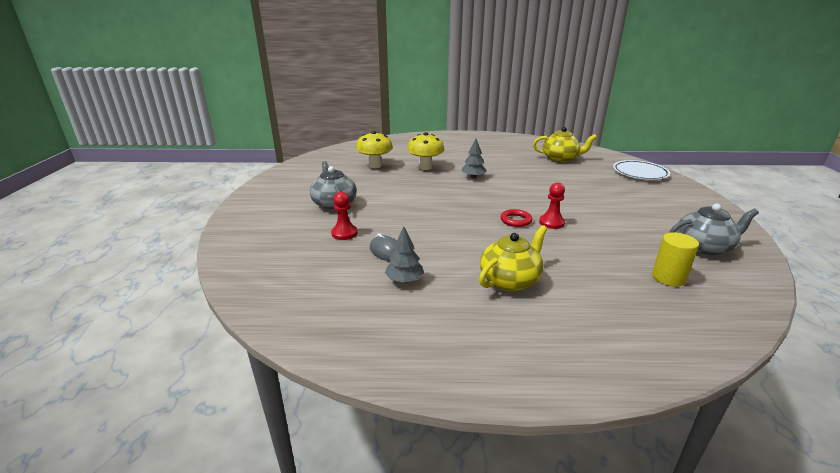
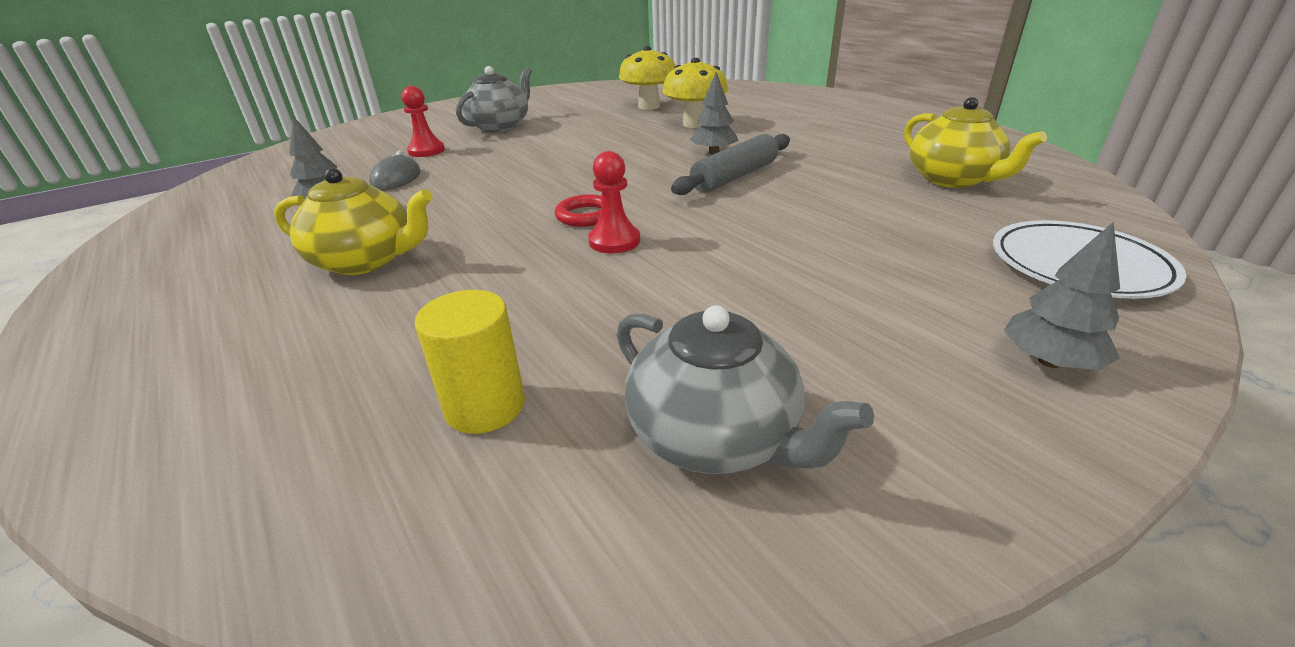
camera: 55 degrees right, 5 degrees up
(509, 183) = (734, 176): none -> grey rolling pin
(688, 198) = (1049, 361): none -> grey tree

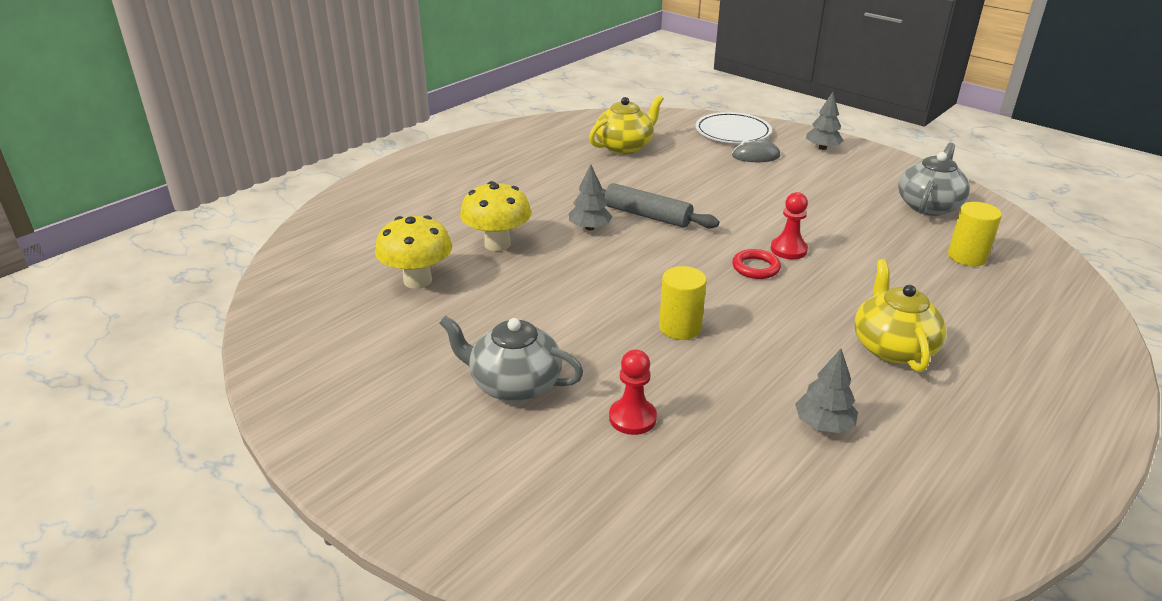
camera: 105 degrees left, 0 degrees up
(396, 179) = (732, 404): grey mouse -> grey mouse (755, 156)
(512, 172) = (680, 327): none -> yellow cylinder

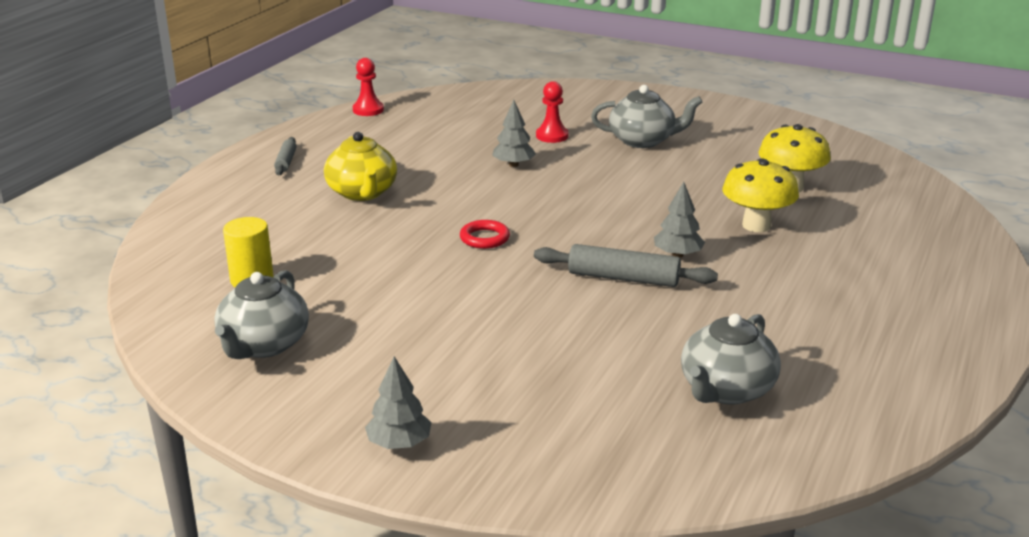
camera: 165 degrees right, 5 degrees down
(624, 146) = (726, 390): yellow teapot -> grey teapot
(680, 327) = (540, 184): yellow cylinder -> none
(732, 132) = (563, 459): white plate -> none
(755, 156) = (511, 403): grey mouse -> none
(788, 250) = (451, 261): red pawn -> red pawn (368, 110)
(823, 425) = (423, 147): grey tree -> grey tree (513, 164)
(1018, 426) = (286, 162): none -> grey rolling pin

